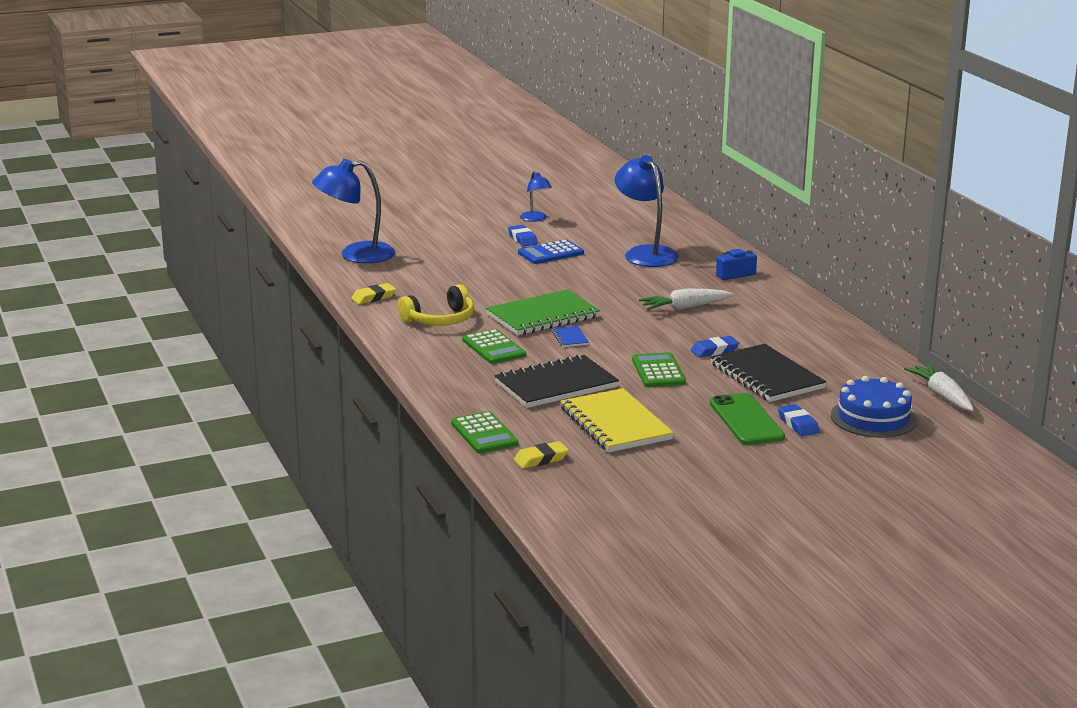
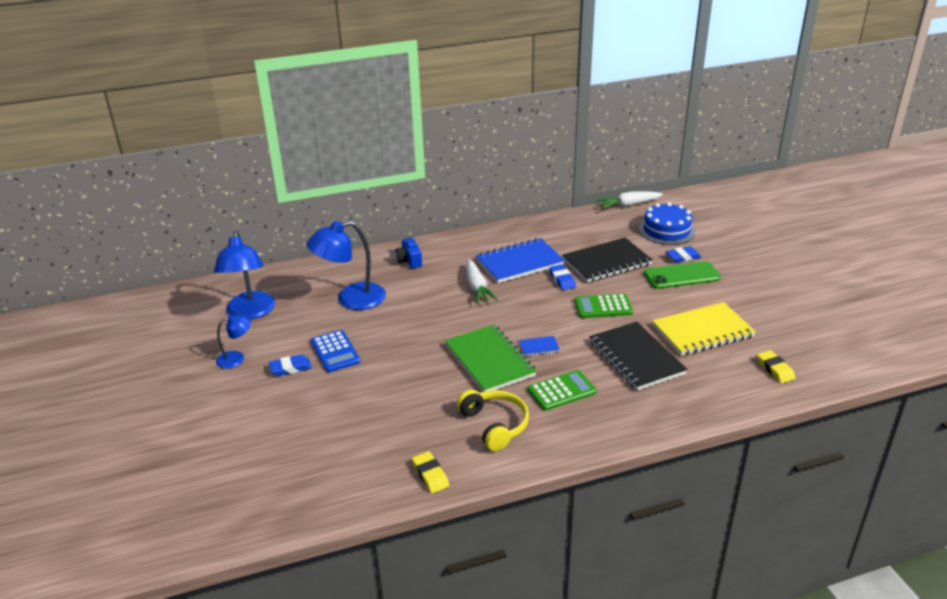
camera: 85 degrees left, 10 degrees up
(356, 255) = (297, 494): blue lamp -> blue lamp (250, 312)
(484, 434) = (739, 398): green calculator -> none
(748, 328) = (519, 263): none -> blue notebook

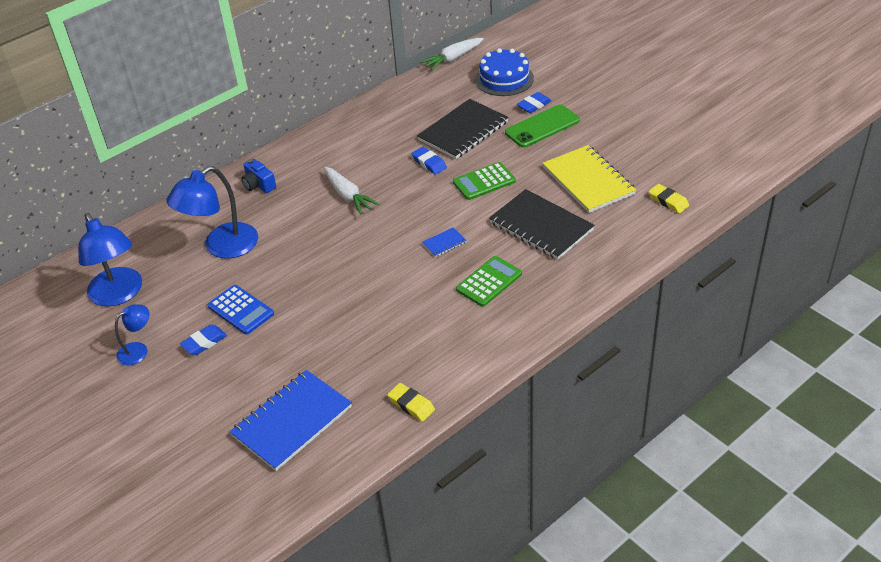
camera: 20 degrees left, 10 degrees up
(489, 360) = (404, 272): green notebook -> none
(495, 425) = (445, 336): yellow headphones -> none
(519, 263) = (376, 155): blue notebook -> blue notebook (292, 421)
(702, 331) = (588, 181): yellow notebook -> yellow notebook turned 75 degrees counterclockwise

